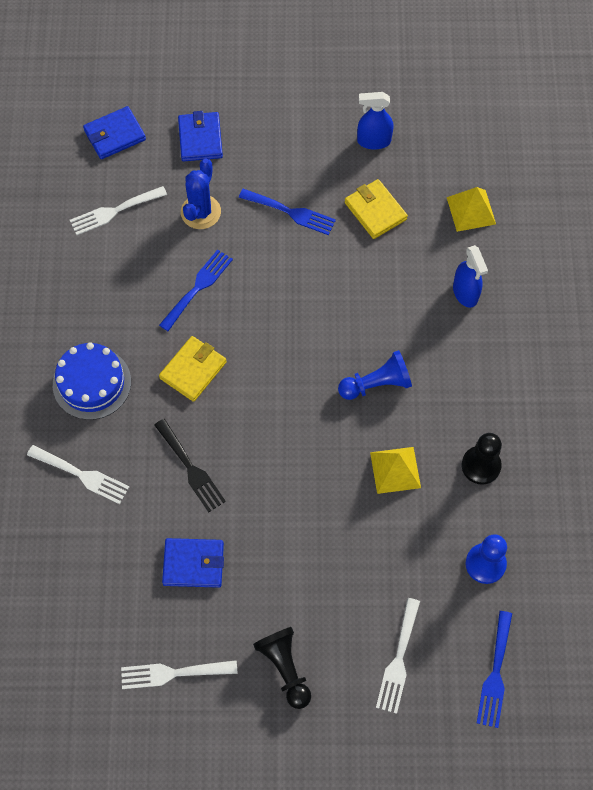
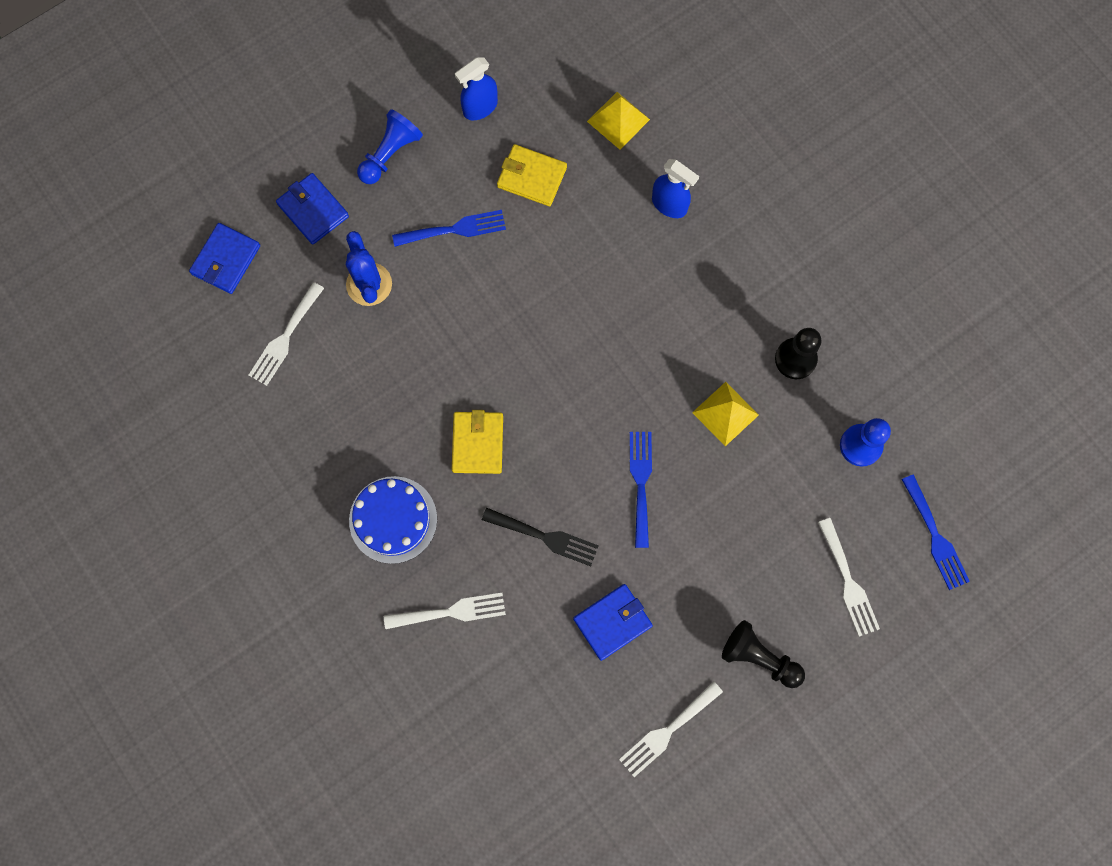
camera: 35 degrees left, 10 degrees up
(198, 287) = (422, 360): blue fork -> blue fork (641, 482)
(376, 384) = (652, 344): blue pawn -> blue pawn (390, 154)

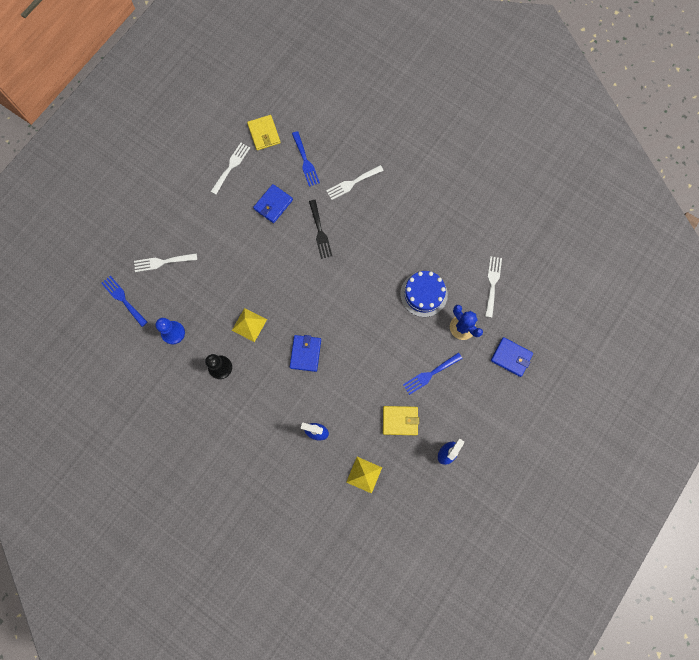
camera: 160 degrees right, 0 degrees up
(226, 260) = (543, 313): blue wallet -> blue wallet (305, 353)
(390, 154) = (484, 405): blue pawn -> none
(393, 519) = (398, 214): blue cake -> blue cake (423, 294)
(477, 443) = (371, 265): yellow wallet -> yellow wallet (264, 134)
(545, 537) = (320, 232): black fork -> black fork turned 105 degrees counterclockwise
(641, 482) = (281, 274): blue fork -> blue fork (305, 161)
(759, 657) = (197, 212): black pawn -> none
(848, 582) = (162, 262): white fork -> white fork turned 60 degrees counterclockwise

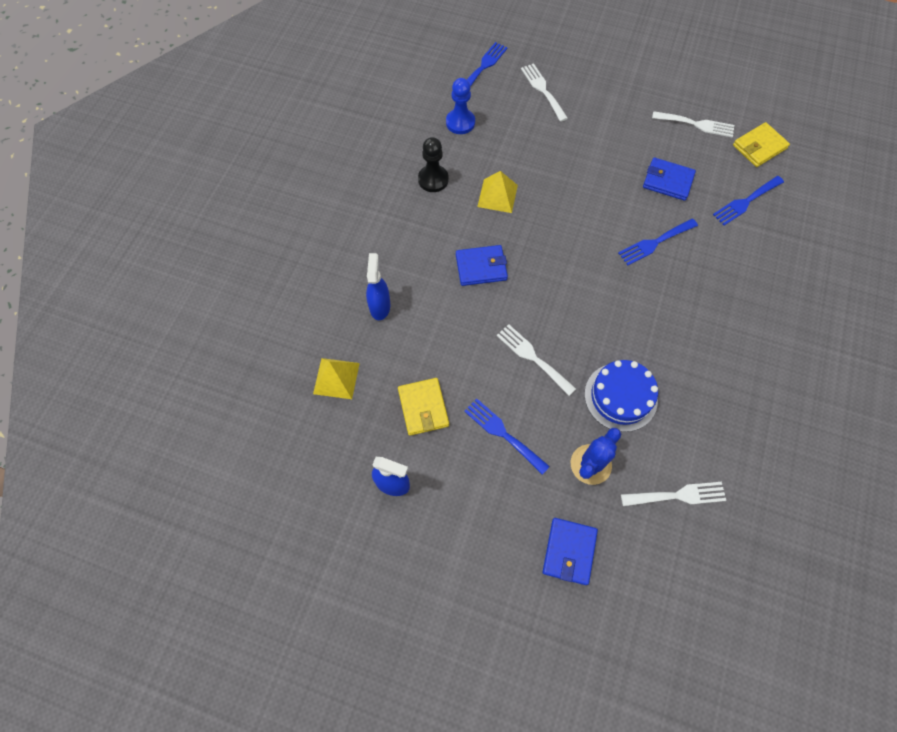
camera: 75 degrees right, 10 degrees down
(320, 232) = (654, 243): black fork -> blue fork
(352, 183) = (743, 264): white fork -> white fork (532, 357)

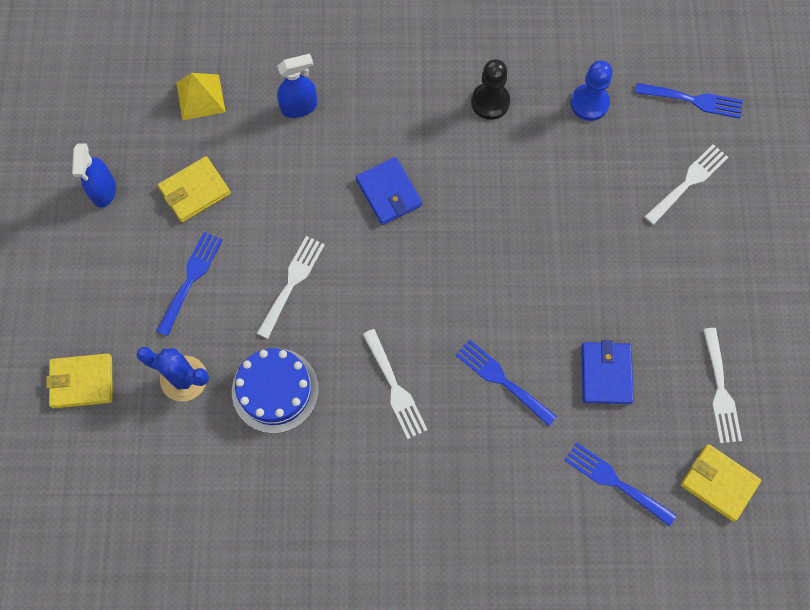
camera: 70 degrees right, 5 degrees up
(497, 196) = (496, 179): yellow pyramid -> none
(569, 551) = (82, 382): blue wallet -> yellow wallet
(678, 495) = (176, 480): white fork -> white fork (395, 388)

